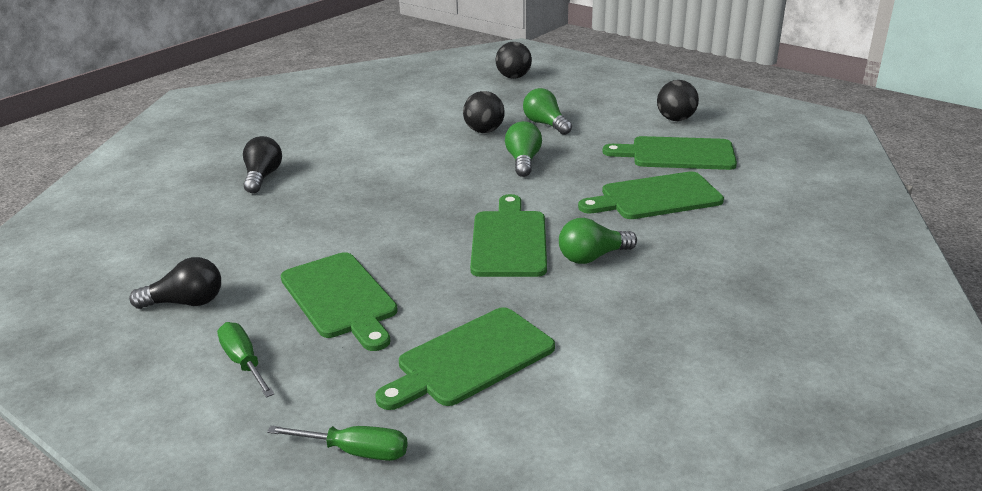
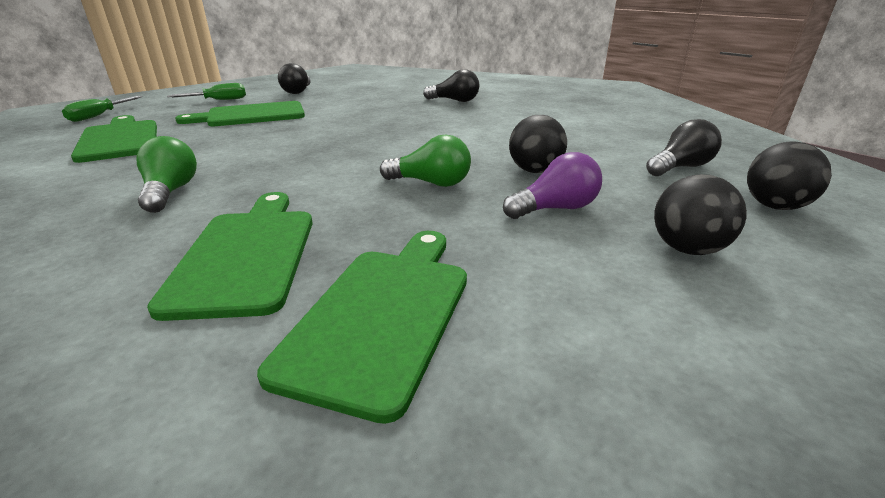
camera: 100 degrees right, 0 degrees up
(460, 91) = (680, 167): none -> black light bulb
(509, 240) = (256, 161): green cutting board -> none
(545, 124) = (555, 209): green light bulb -> purple light bulb
(675, 119) = (580, 362): black ball -> black ball (687, 249)

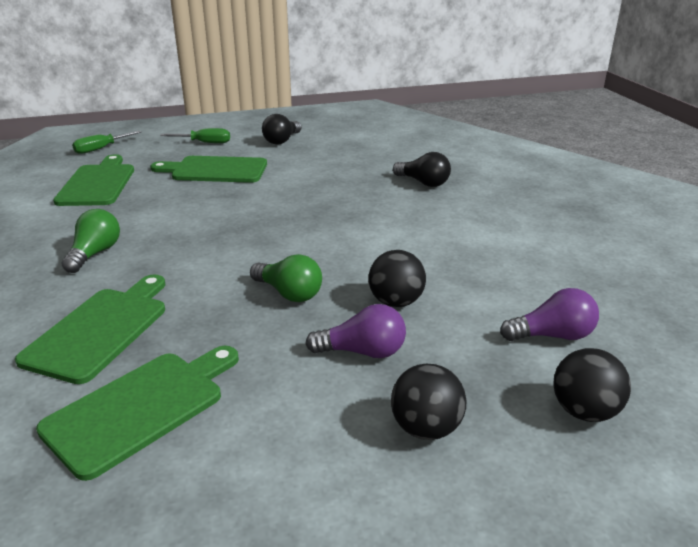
camera: 25 degrees right, 0 degrees up
(680, 167) = (552, 335): black light bulb -> purple light bulb

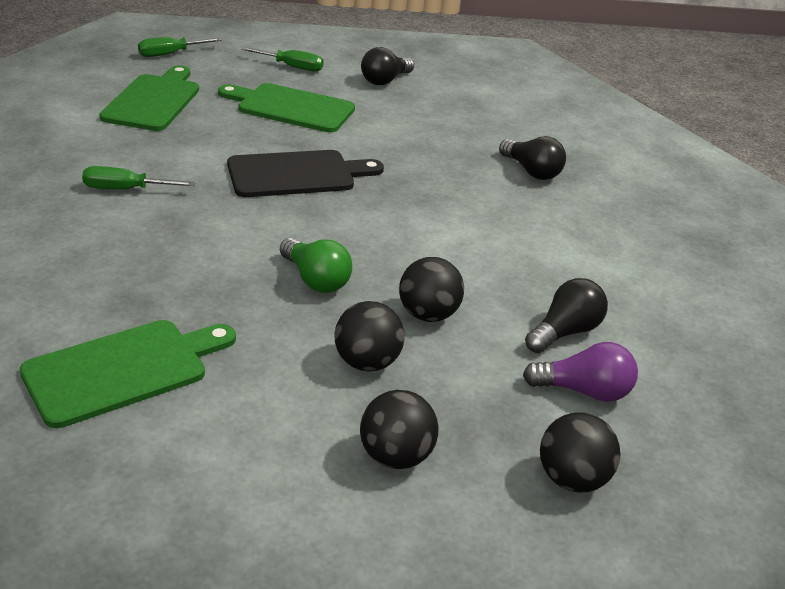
camera: 10 degrees right, 5 degrees up
(95, 253) = (126, 189): green light bulb -> green screwdriver
(100, 330) = (107, 279): green cutting board -> none
(239, 216) = (297, 174): none -> black cutting board
(363, 352) = (367, 362): purple light bulb -> black ball
(511, 293) = (564, 332): none -> black light bulb

